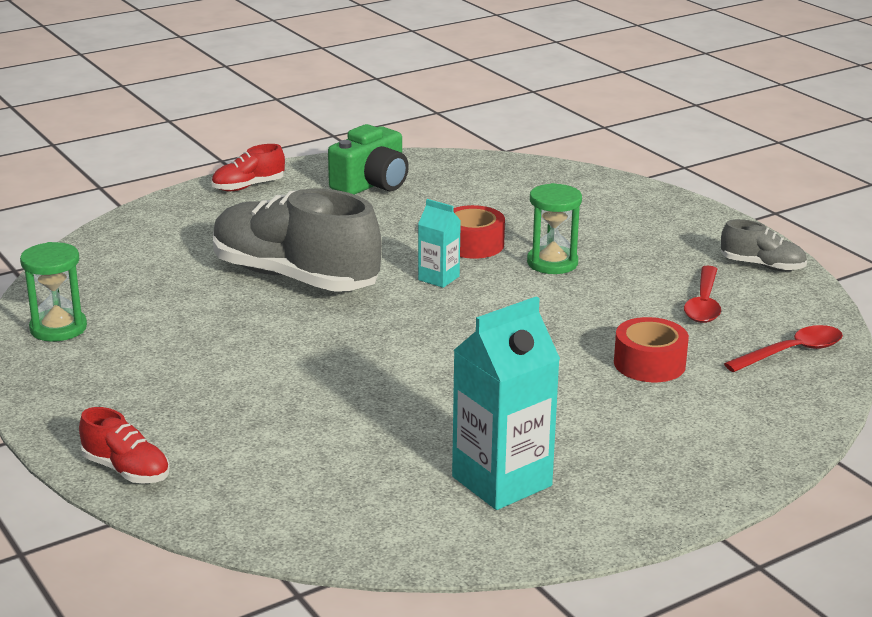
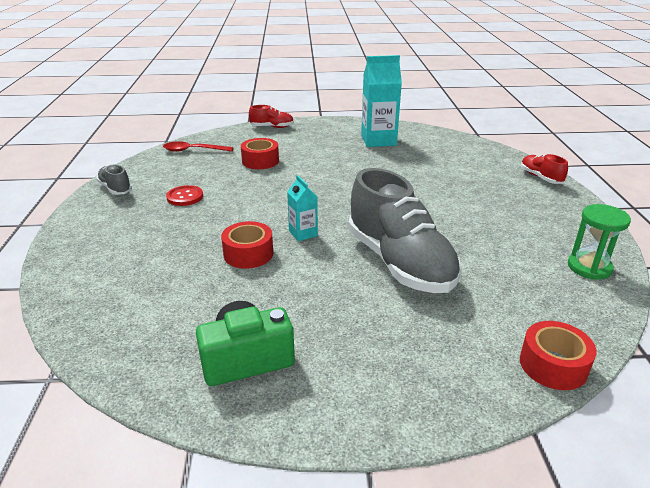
camera: 150 degrees left, 5 degrees up
(107, 237) = (553, 365): none -> red tape
(248, 186) = (374, 406): red shoe -> red shoe (272, 127)
(552, 263) = (220, 224): green hourglass -> none
(654, 280) = (185, 197): none -> red button
(703, 303) = (186, 178): red spoon -> none

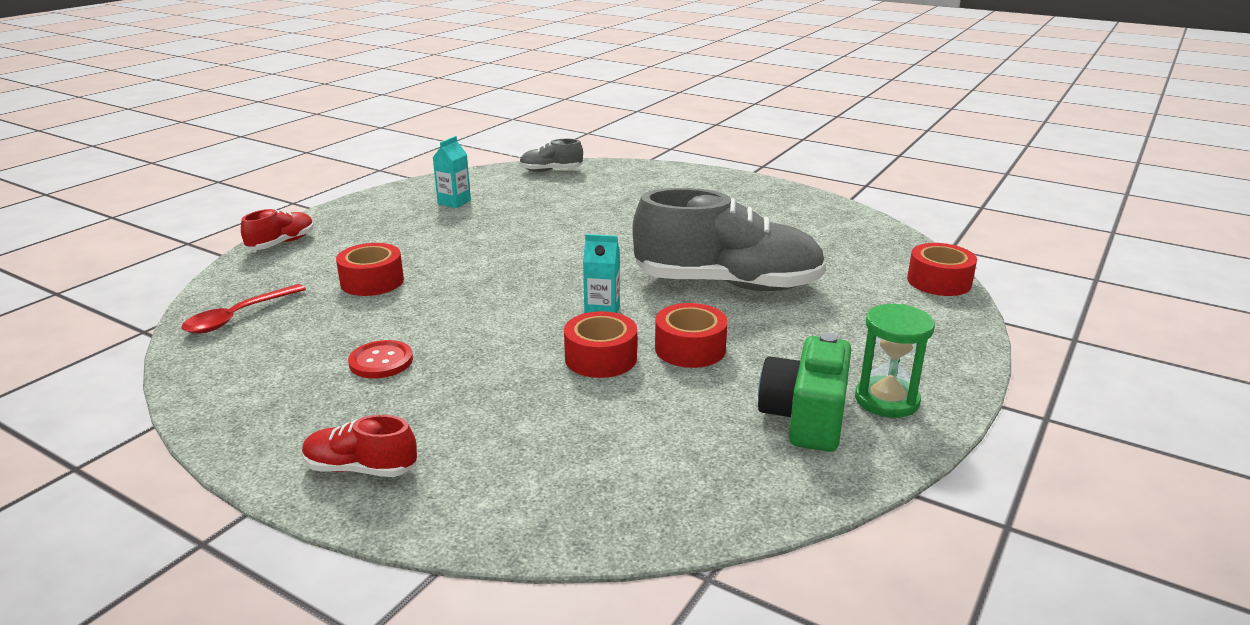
camera: 55 degrees left, 5 degrees down
(115, 189) = (247, 412): grey shoe -> grey shoe (551, 170)
(292, 280) = (690, 349): none -> red tape
(378, 140) = (454, 202): turquoise carton -> turquoise carton, size x0.53
(540, 177) = (666, 171): red shoe -> red shoe (361, 469)
(589, 267) = (830, 216): green hourglass -> green hourglass (886, 400)

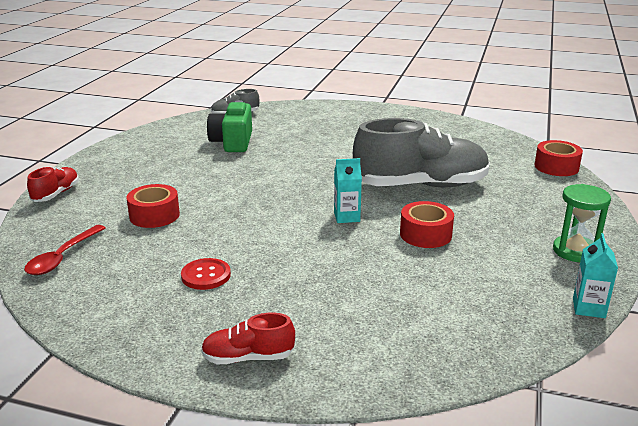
camera: 15 degrees left, 0 degrees up
(454, 202) = (176, 146): turquoise carton -> turquoise carton (588, 308)
(601, 358) = (368, 250): red tape -> none
(805, 417) = (532, 270): green camera -> green camera (232, 142)

